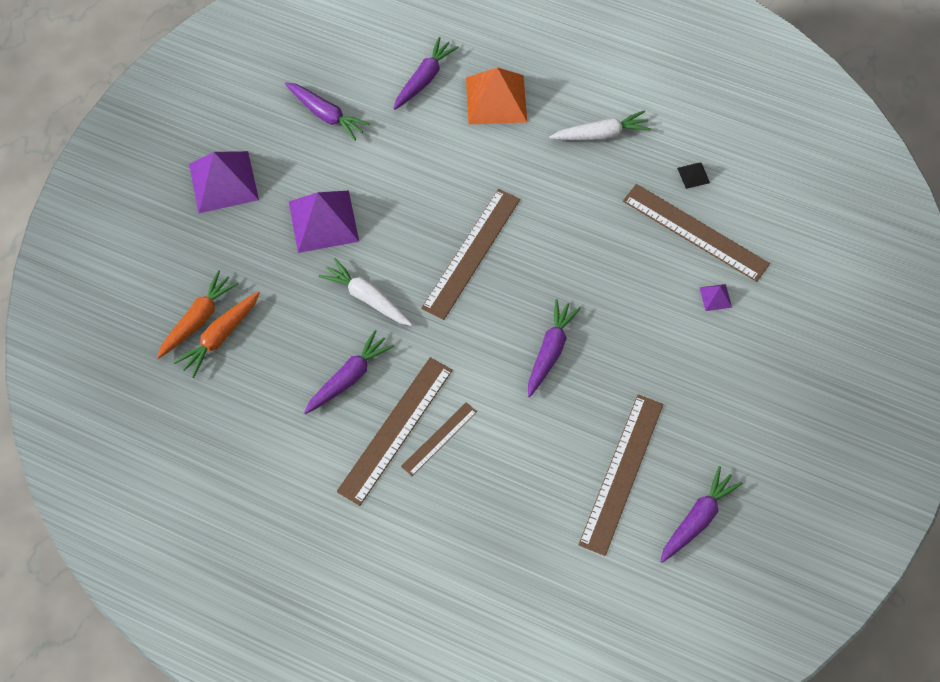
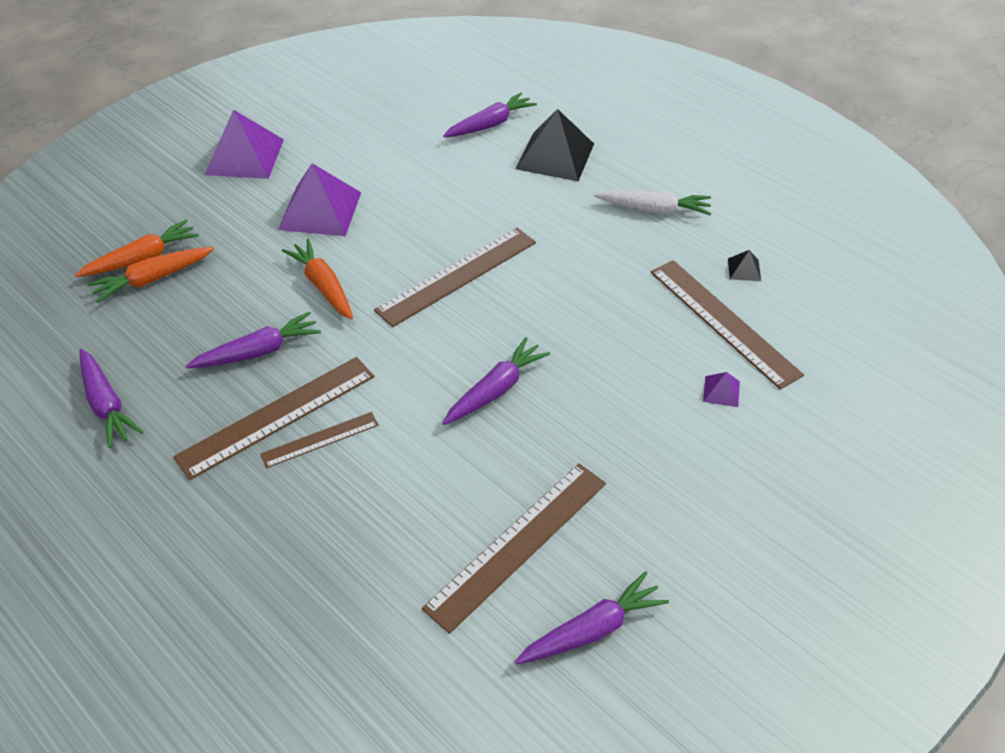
camera: 20 degrees right, 15 degrees down
(326, 115) = (376, 129): purple carrot -> purple carrot (106, 404)
(367, 298) = (323, 286): white carrot -> orange carrot
(496, 99) = (555, 156): orange pyramid -> black pyramid

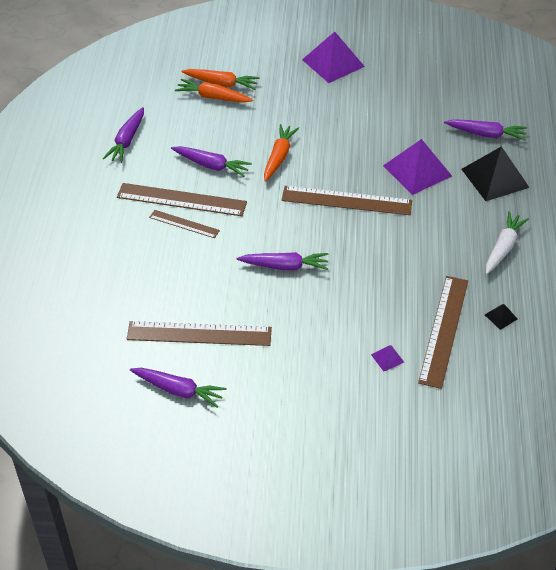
camera: 50 degrees right, 0 degrees up
(320, 210) = (329, 118): purple pyramid -> purple pyramid (417, 170)
(653, 209) = (503, 248): white carrot -> white carrot turned 120 degrees counterclockwise

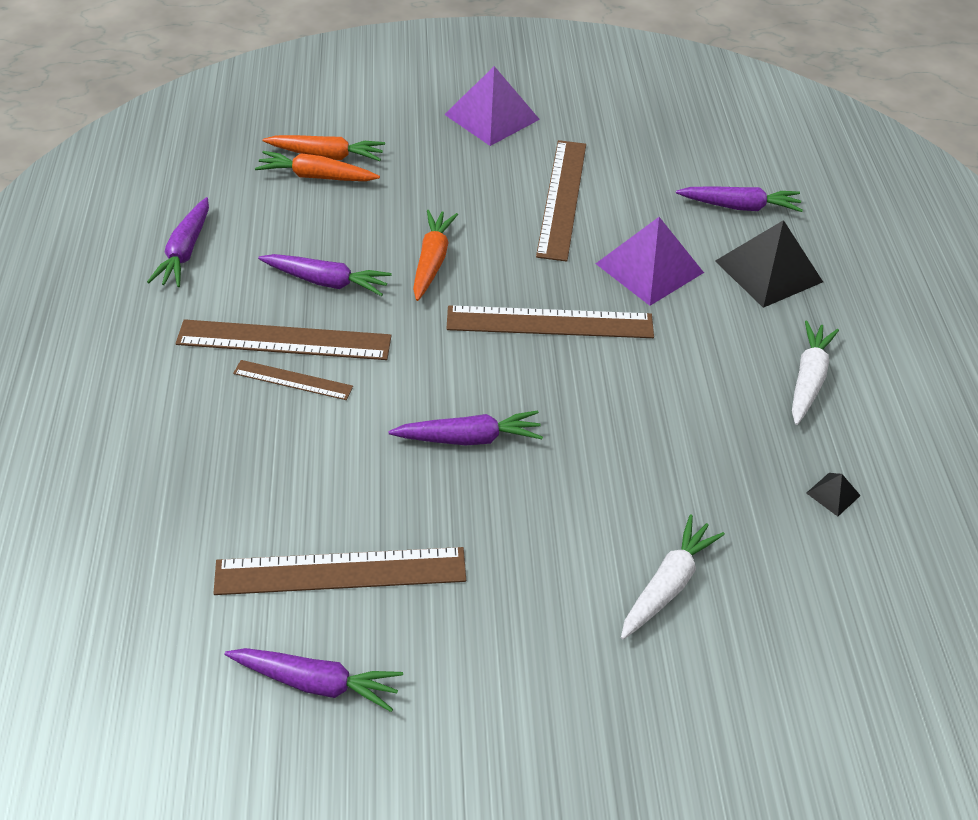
camera: 10 degrees left, 0 degrees up
(387, 358) = (667, 585): purple pyramid -> white carrot
(444, 330) = (749, 526): brown ruler -> brown ruler (562, 198)

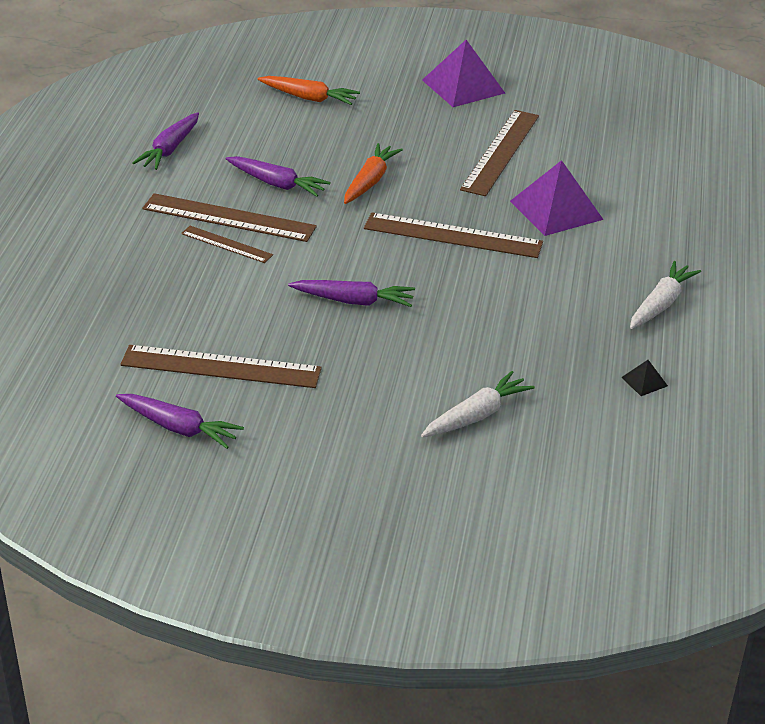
camera: 15 degrees right, 10 degrees down
(316, 177) = (295, 111): orange carrot -> none
(739, 206) = (658, 177): purple carrot -> none
(768, 271) = (662, 226): black pyramid -> none

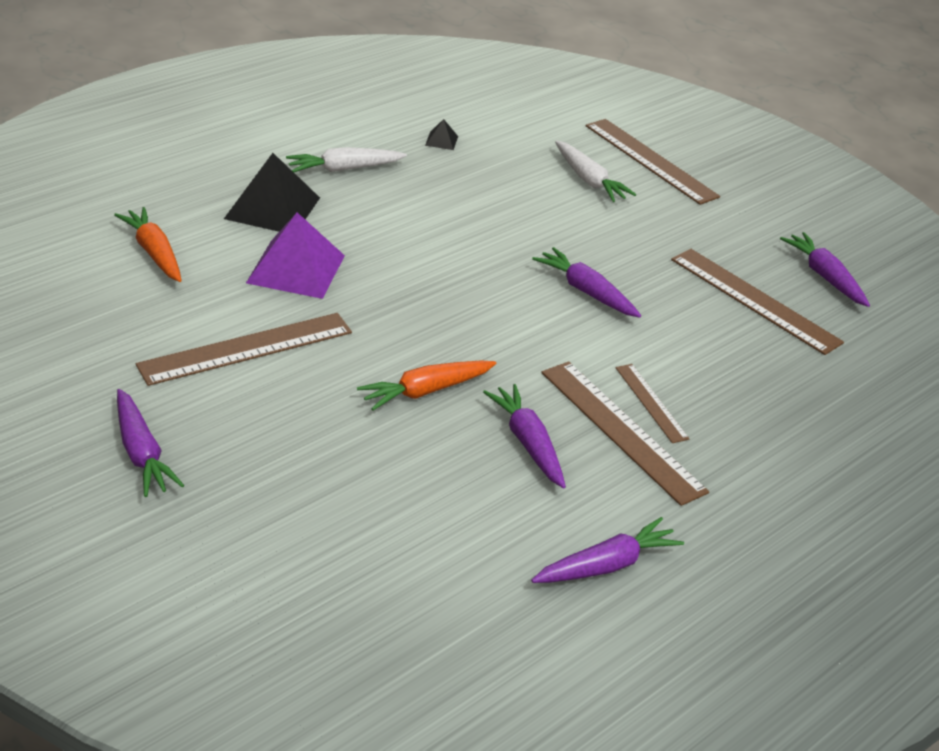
camera: 145 degrees left, 0 degrees up
(309, 98) = (346, 548): orange carrot -> orange carrot (154, 253)
(452, 236) = (424, 297): brown ruler -> brown ruler (650, 160)
(463, 86) = (141, 452): purple pyramid -> purple carrot
(476, 415) = (589, 180): white carrot -> white carrot turned 120 degrees counterclockwise
(645, 242) = (272, 208): none -> black pyramid

